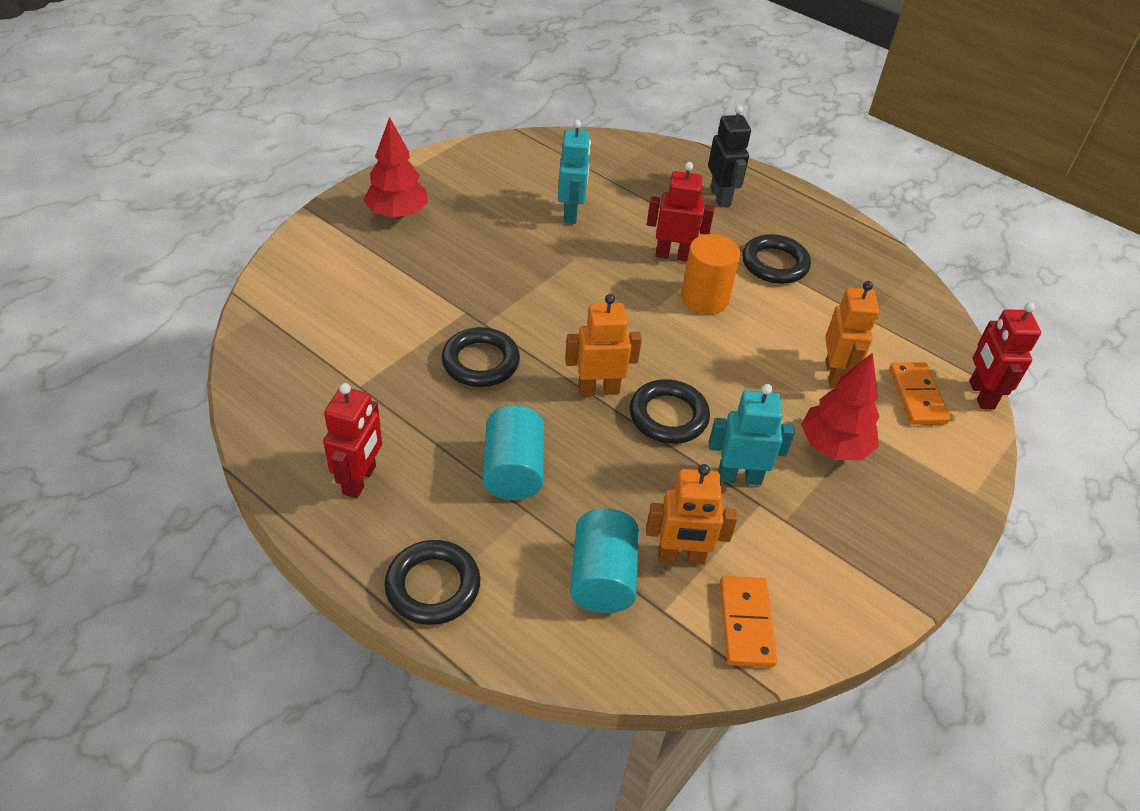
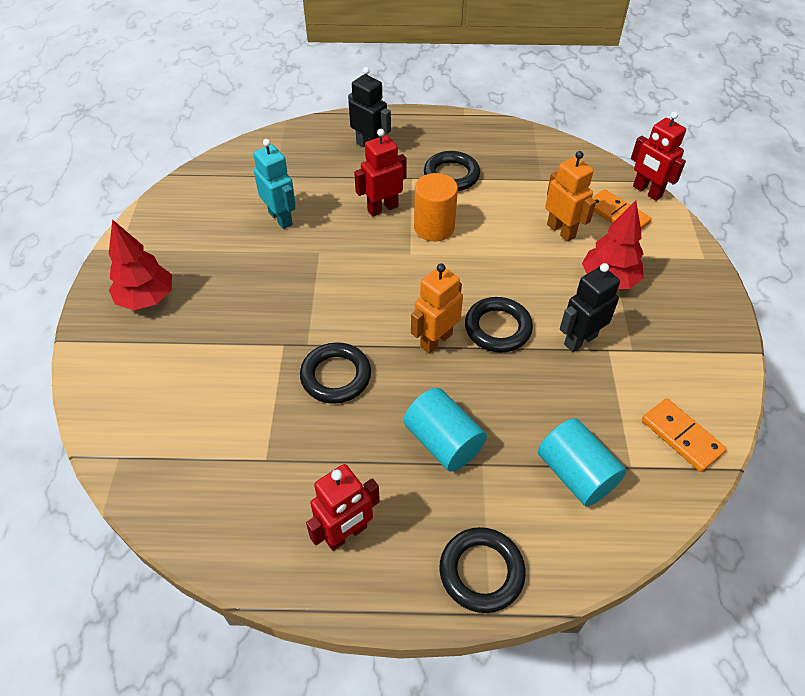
camera: 35 degrees left, 5 degrees up
(360, 480) = (346, 534): red robot -> red robot turned 75 degrees clockwise
(681, 557) = (604, 421): orange robot -> none
(739, 477) = (580, 340): turquoise robot -> black robot

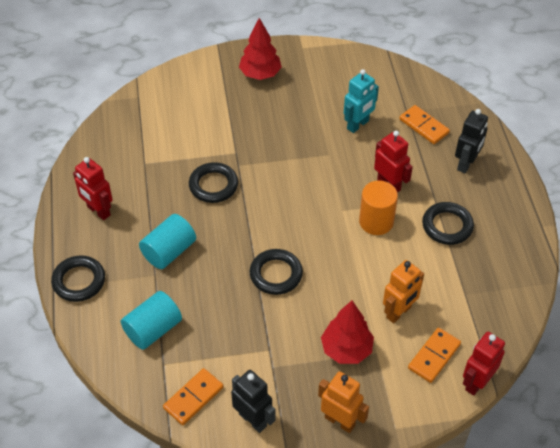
camera: 80 degrees right, 0 degrees up
(304, 166) = (423, 126): none -> orange domino
(436, 340) = (256, 237): orange robot -> orange robot (340, 421)
(580, 340) = (275, 329): black robot -> black robot (253, 420)

